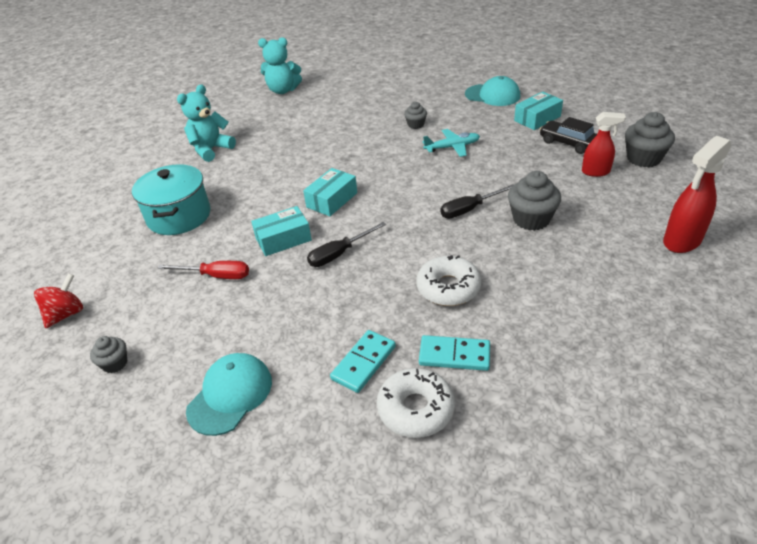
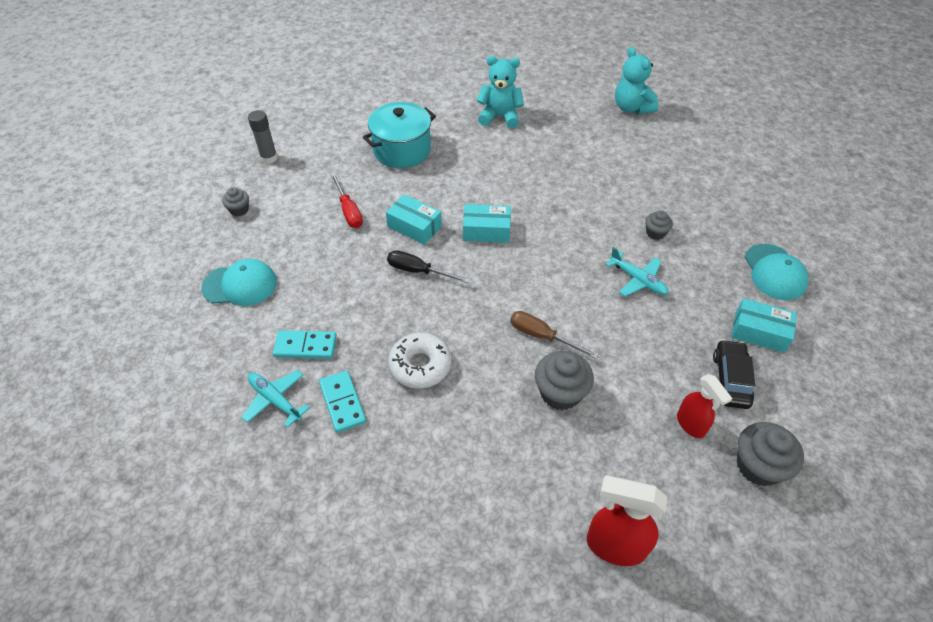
camera: 55 degrees right, 10 degrees up
(66, 314) = (269, 158): red spinning top -> grey glue stick
(416, 409) = (275, 400): white donut -> turquoise plane
(469, 209) = (542, 336): black screwdriver -> brown screwdriver

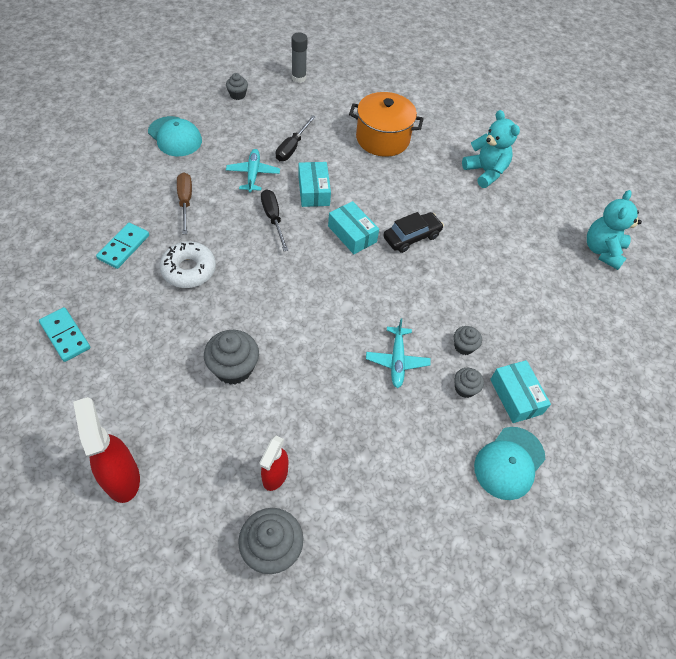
camera: 45 degrees right, 5 degrees up
(275, 400) = (99, 212): turquoise plane -> turquoise plane (253, 174)
(305, 346) = (153, 200): turquoise domino -> turquoise domino (65, 336)
(349, 211) = (292, 147): red screwdriver -> black screwdriver
(402, 150) = (382, 139): turquoise pot -> orange pot
(542, 336) = (278, 327): brown screwdriver -> brown screwdriver (185, 202)
(694, 256) = (465, 388): none -> grey cupcake
(730, 379) = (347, 484): black car -> black car (411, 237)
(759, 332) = (423, 483): turquoise box -> turquoise box (516, 396)

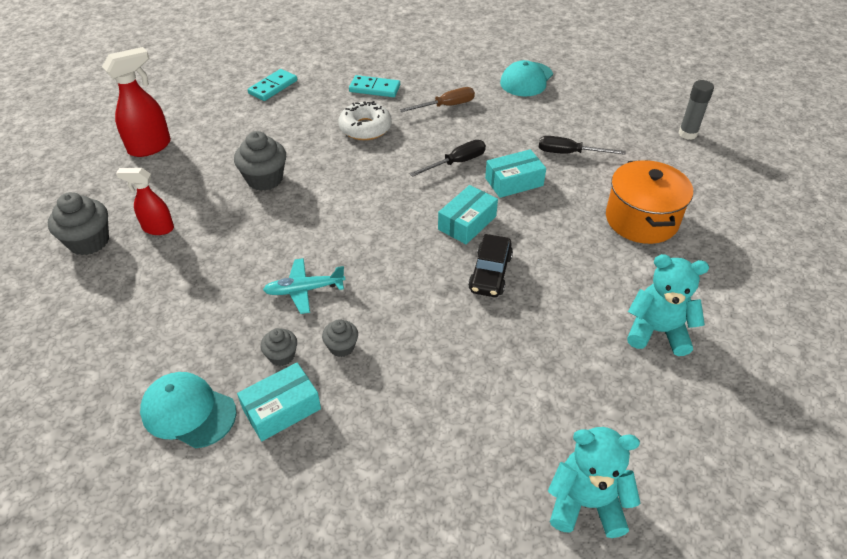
camera: 80 degrees right, 10 degrees down
(237, 95) = (619, 100): grey cupcake -> none
(253, 174) = (510, 136): turquoise plane -> none
(411, 237) = (490, 273): black car -> black car turned 60 degrees clockwise
(485, 172) = (657, 331): turquoise teddy bear -> turquoise teddy bear turned 120 degrees counterclockwise

